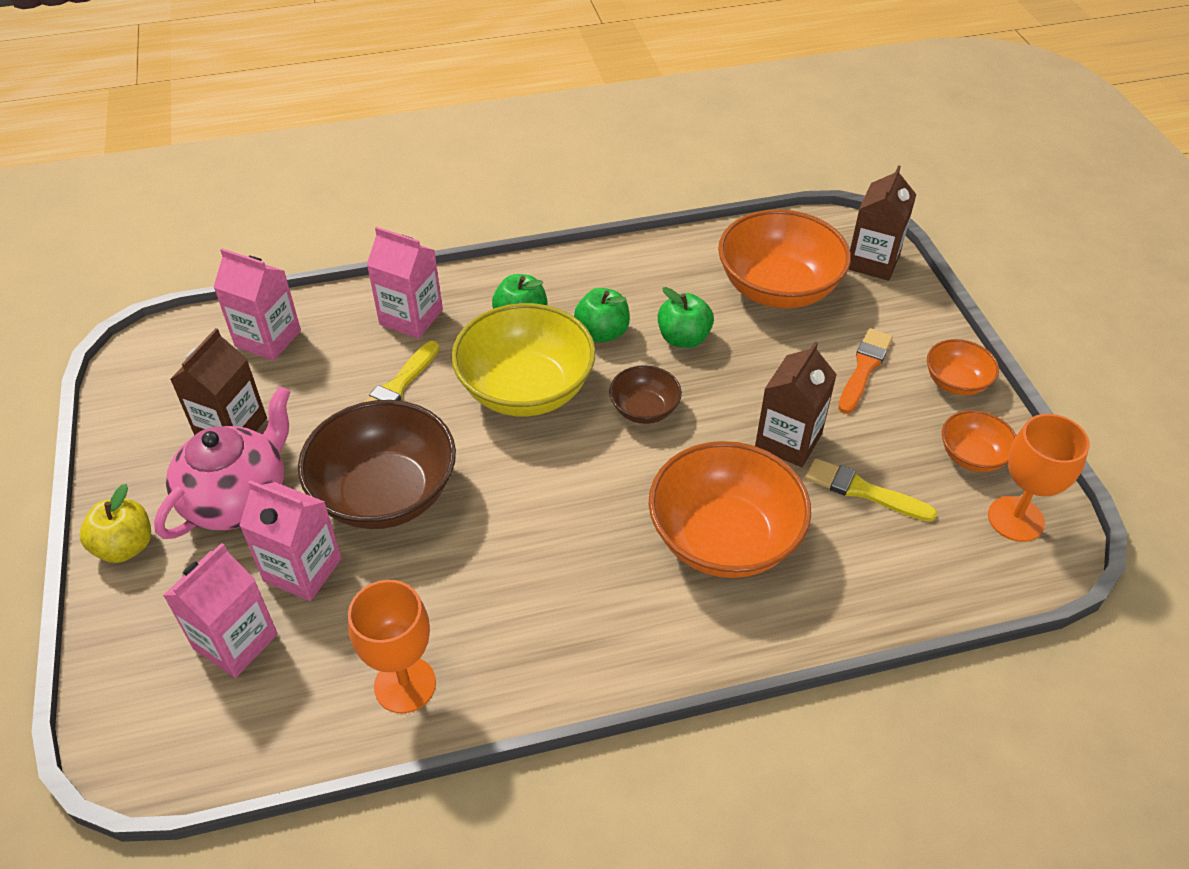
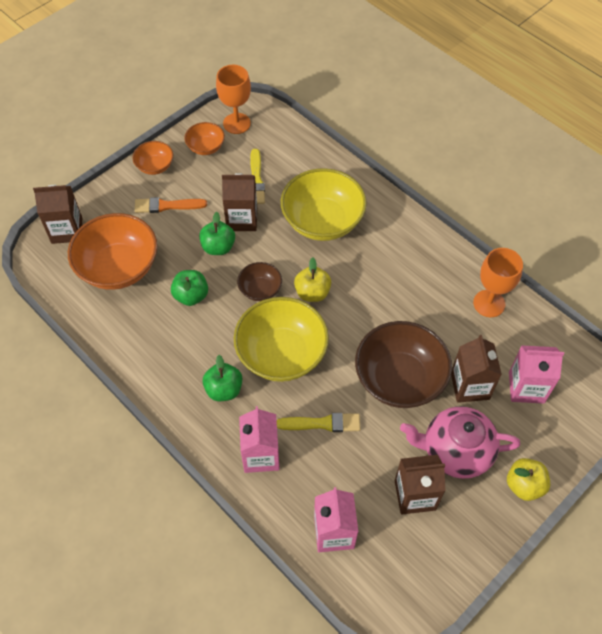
camera: 120 degrees left, 10 degrees up
(303, 570) = (470, 386): pink carton -> brown carton
(597, 463) = (312, 293): none -> yellow apple
(602, 333) = (211, 339): green apple -> green apple (218, 247)
(724, 538) = (322, 221): orange bowl -> yellow bowl

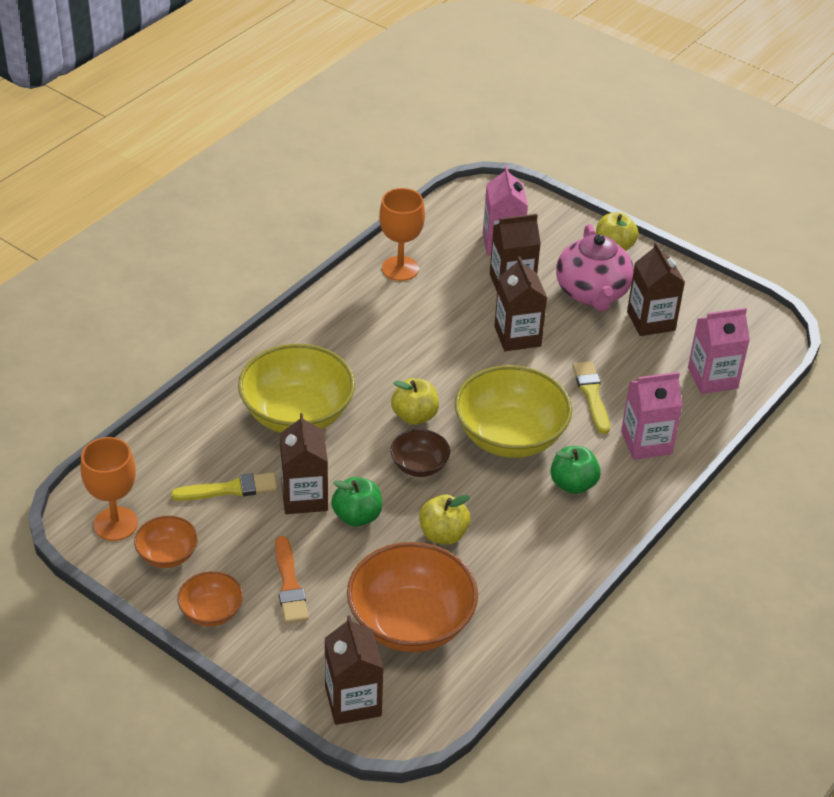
camera: 100 degrees left, 15 degrees down
(191, 296) = (443, 534): green apple -> yellow apple
(399, 379) = (517, 336): brown bowl -> brown carton

